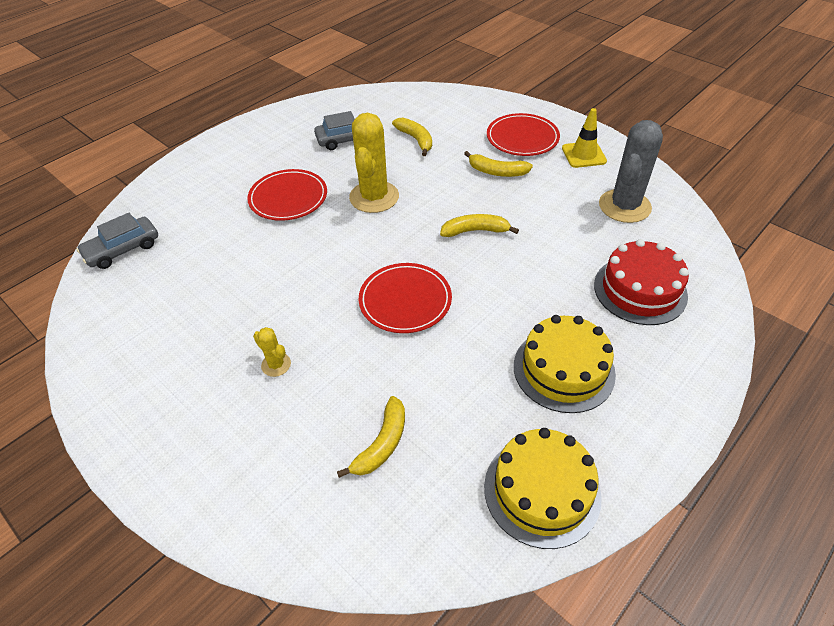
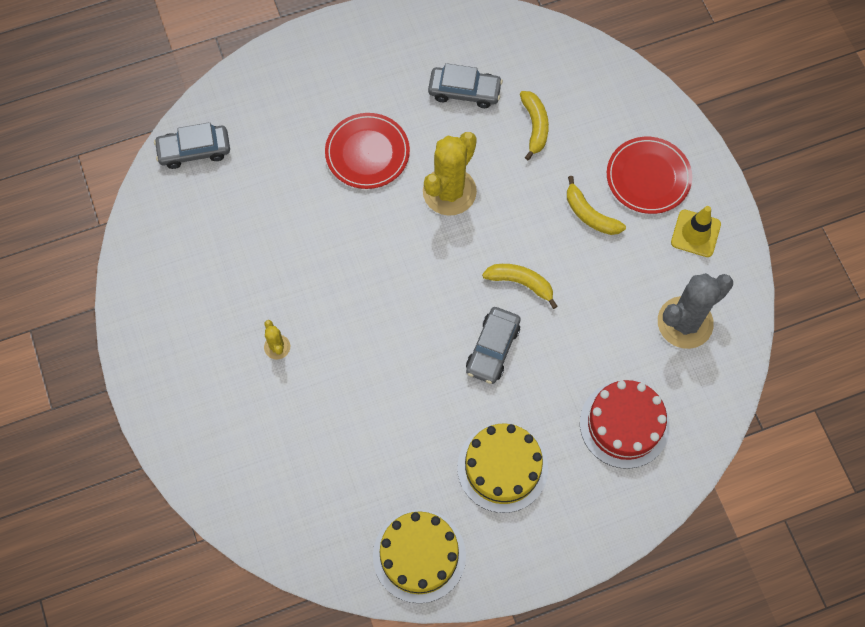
camera: 25 degrees right, 20 degrees up
(382, 444) = (325, 460): yellow banana -> none
(405, 300) = (413, 333): red plate -> none
(485, 283) = (492, 349): none -> grey car

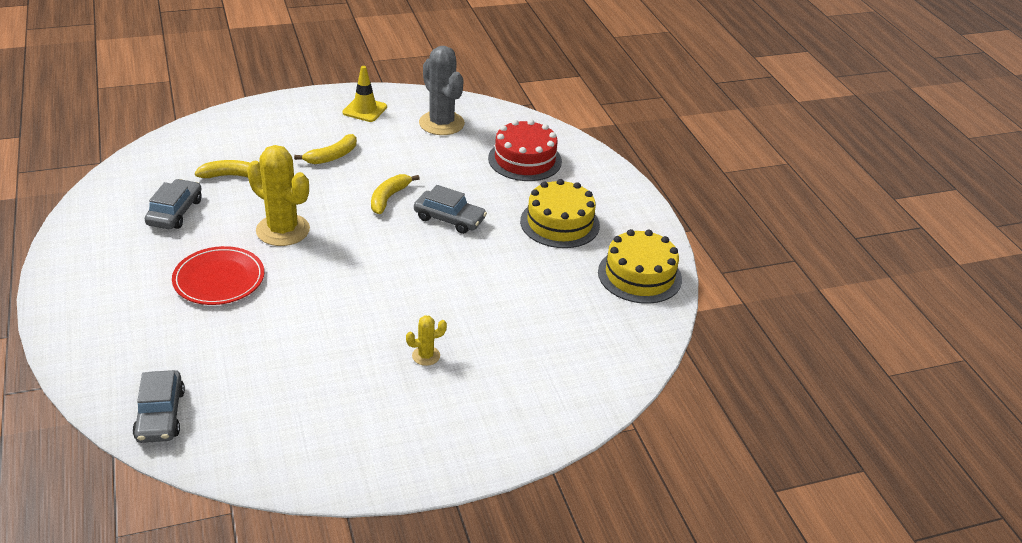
camera: 90 degrees left, 30 degrees down
(648, 177) = (306, 125): red plate -> none

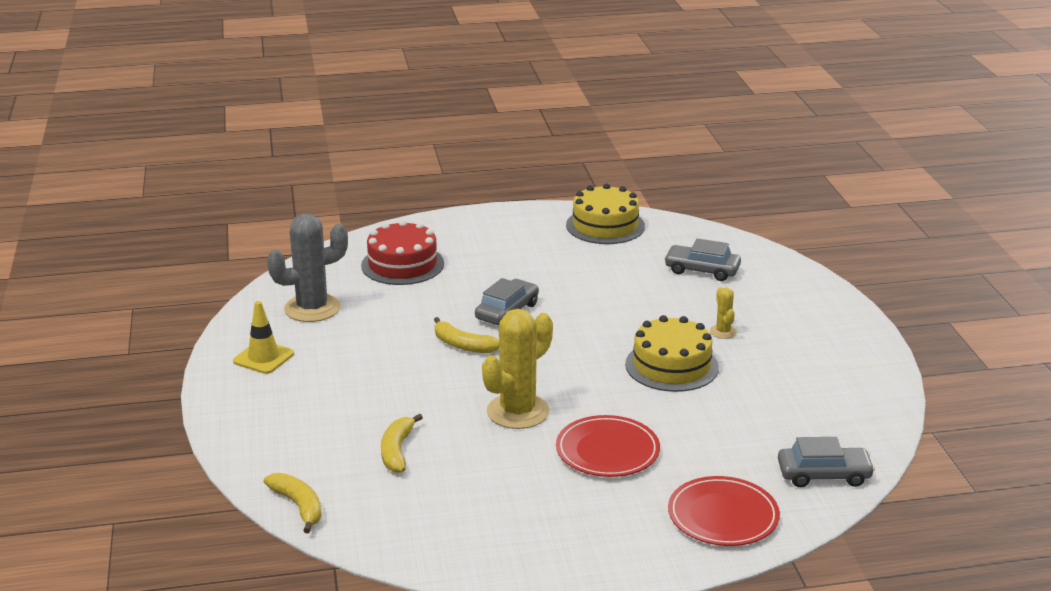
camera: 80 degrees left, 10 degrees down
(111, 345) = (723, 516): none -> red plate
(175, 212) = (472, 490): grey car -> grey car (702, 270)
(332, 156) = (368, 380): yellow banana -> yellow banana (299, 506)
(559, 223) = (521, 255): yellow cake -> yellow cake (671, 366)

